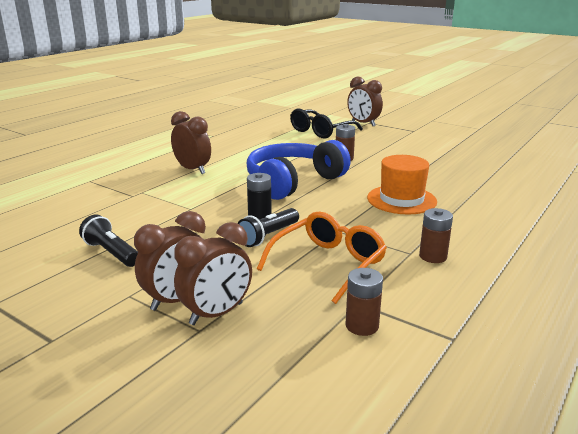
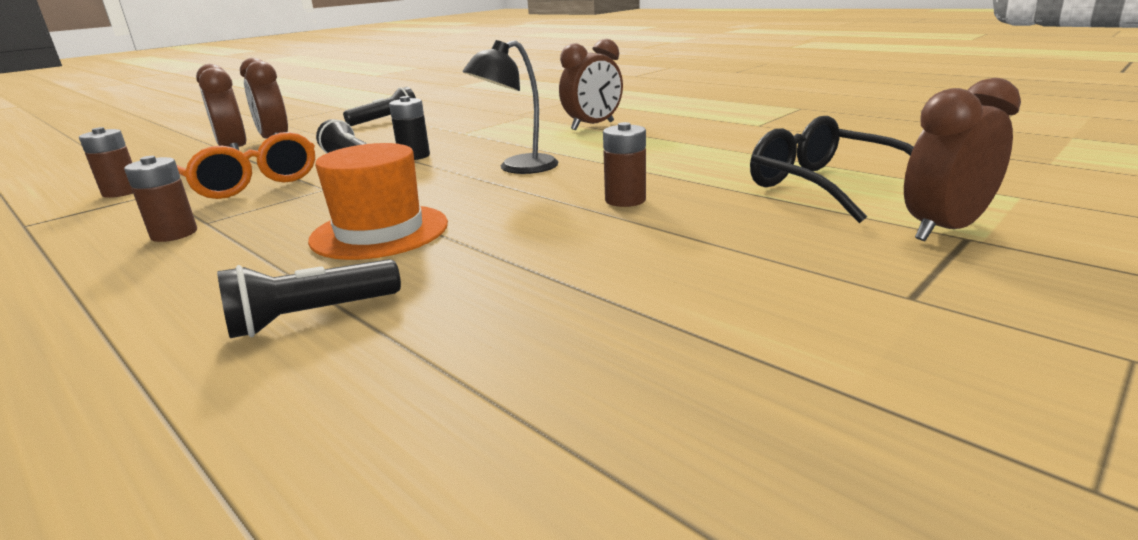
camera: 100 degrees right, 0 degrees up
(293, 182) = (517, 168): blue headphones -> black lamp
(484, 196) = (310, 317): none -> black flashlight

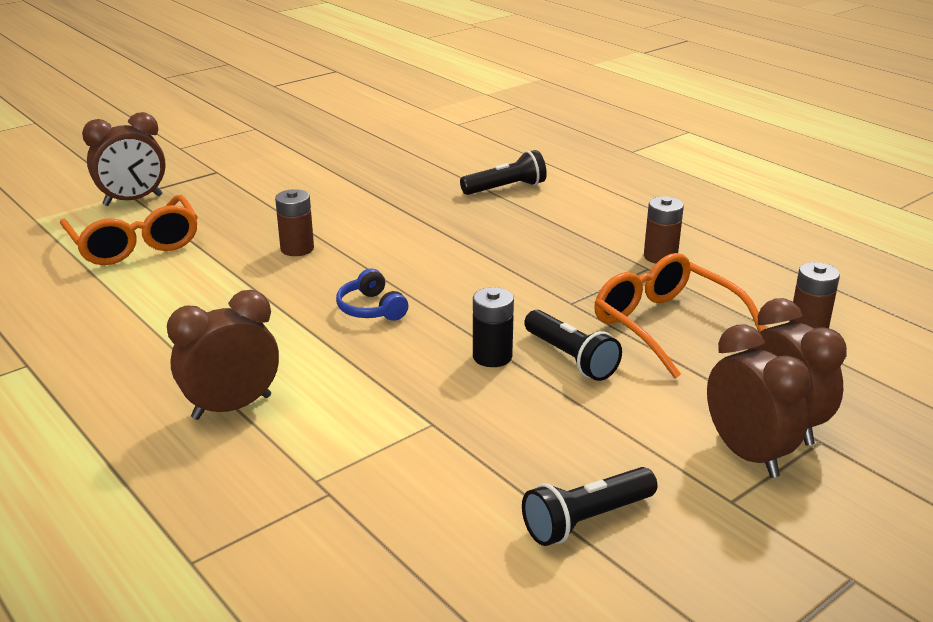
camera: 175 degrees left, 5 degrees up
(380, 231) = (490, 240): orange hat -> none
(517, 168) = (371, 309): black lamp -> blue headphones
(827, 186) = (134, 244): black glasses -> orange glasses

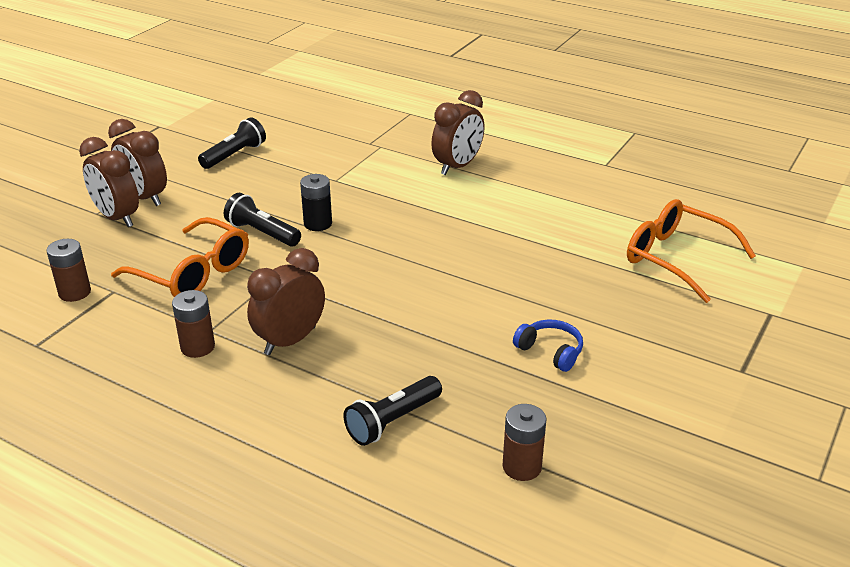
camera: 160 degrees right, 5 degrees up
(133, 200) = (757, 306): brown clock -> brown clock (290, 341)
(297, 249) = (538, 283): brown battery -> brown battery (522, 467)
(371, 309) = (427, 241): blue headphones -> blue headphones (550, 351)

